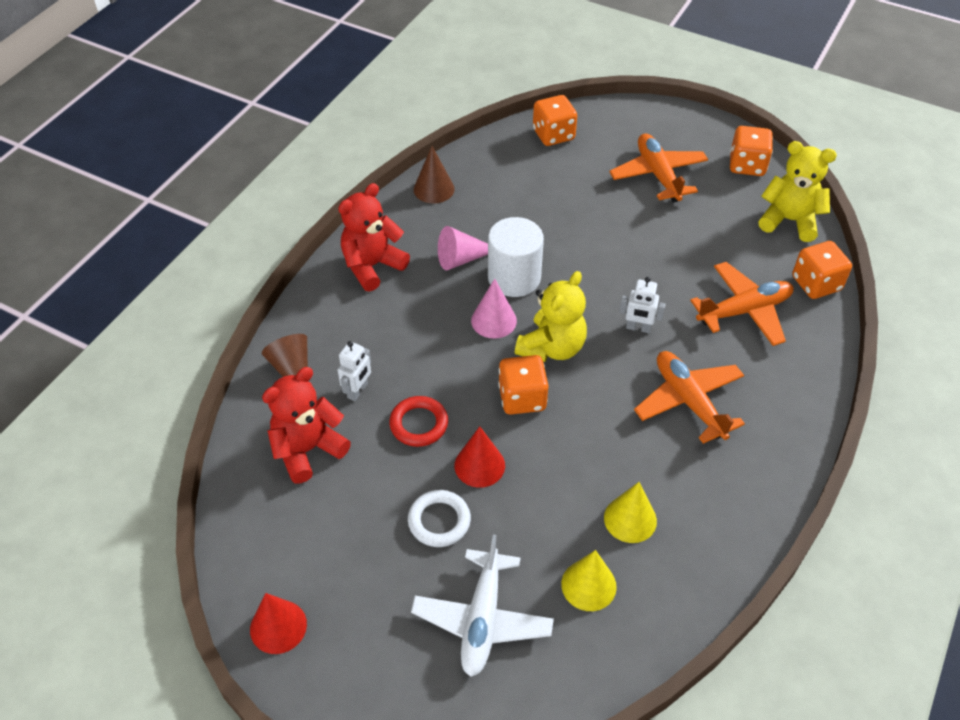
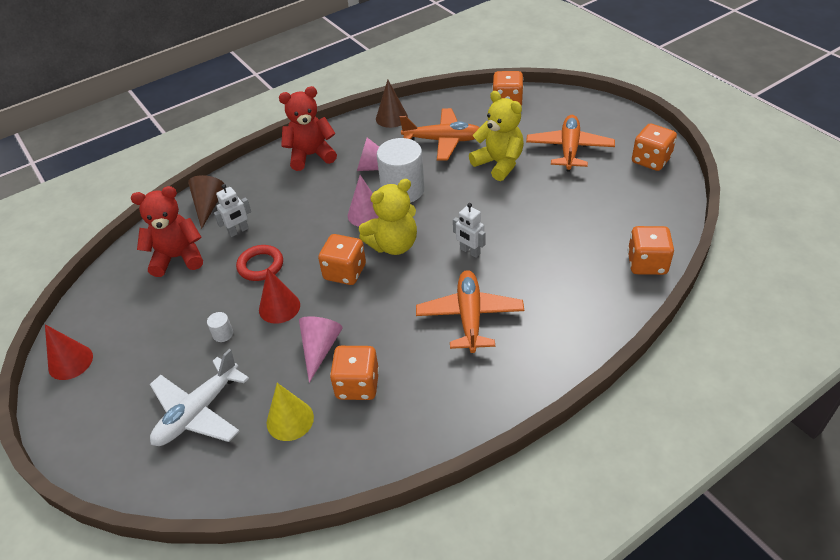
camera: 30 degrees right, 5 degrees down
(439, 521) = (223, 334): white ring -> white cylinder
(561, 495) = (320, 349): none -> pink cone
(630, 519) = (357, 385): yellow cone -> orange dice
(744, 311) = (567, 265): orange plane -> orange plane (443, 140)
(789, 220) = (658, 210): yellow teddy bear -> yellow teddy bear (499, 164)

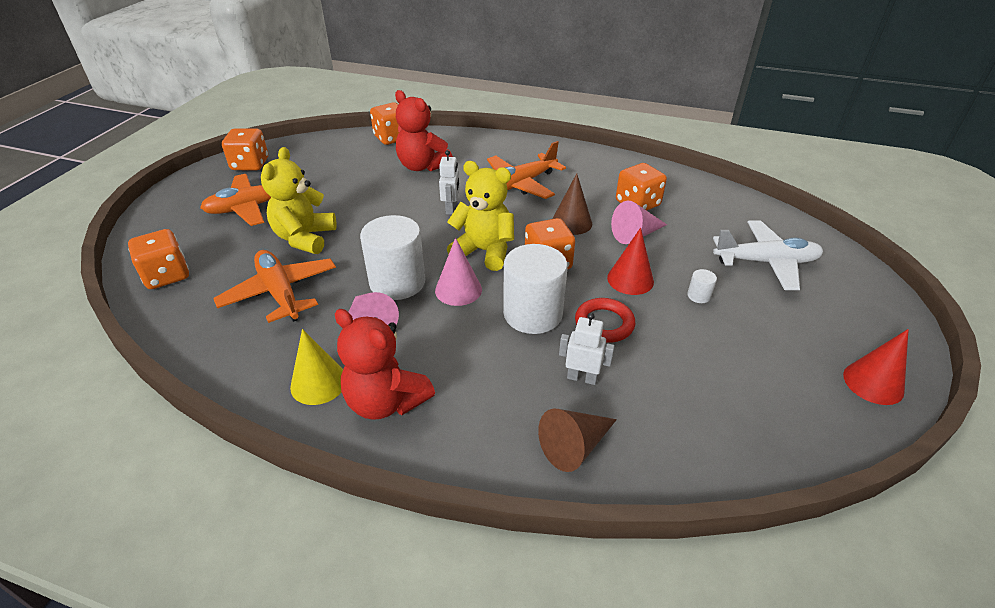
camera: 130 degrees left, 5 degrees down
(178, 257) = (676, 405): red teddy bear -> red teddy bear (422, 166)
(290, 420) = (702, 217): yellow cone -> yellow cone (318, 383)
(306, 237) = (532, 314): none -> white cylinder
(391, 118) = (244, 364): brown cone -> brown cone (571, 222)

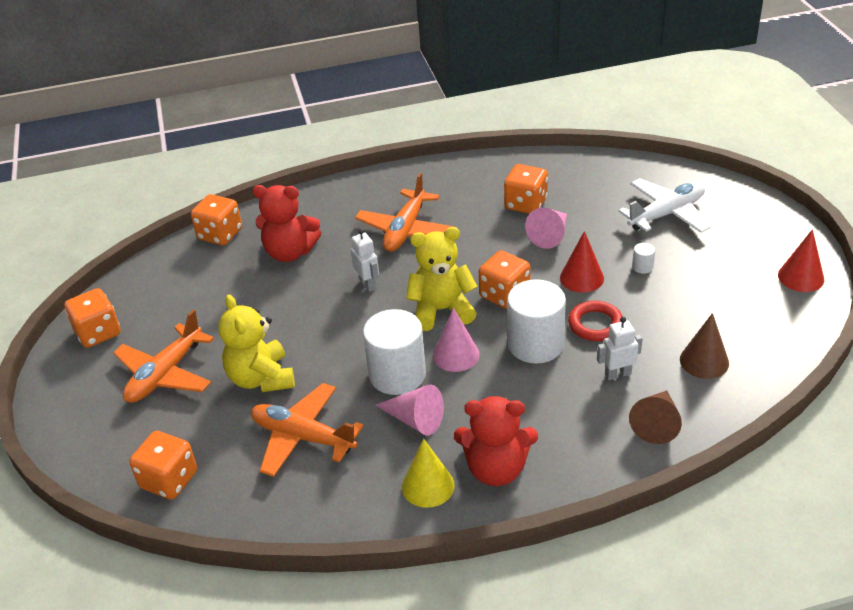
camera: 30 degrees left, 0 degrees up
(571, 222) = (488, 248): brown cone -> brown cone (704, 361)

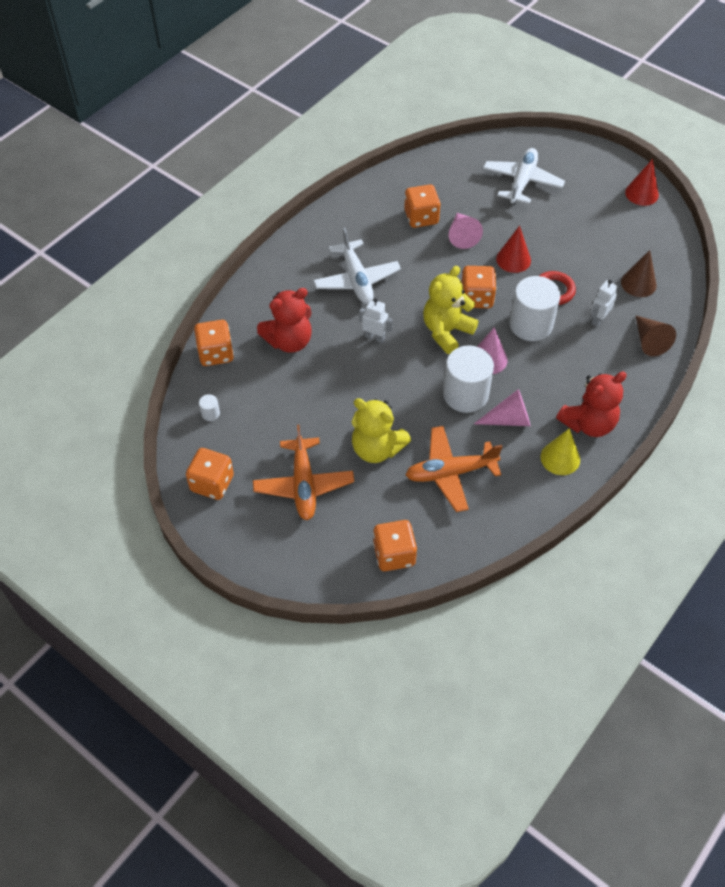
camera: 40 degrees left, 15 degrees up
(405, 230) = (356, 279): orange plane -> white plane
(642, 267) = (543, 232): white cylinder -> white cylinder (210, 413)

